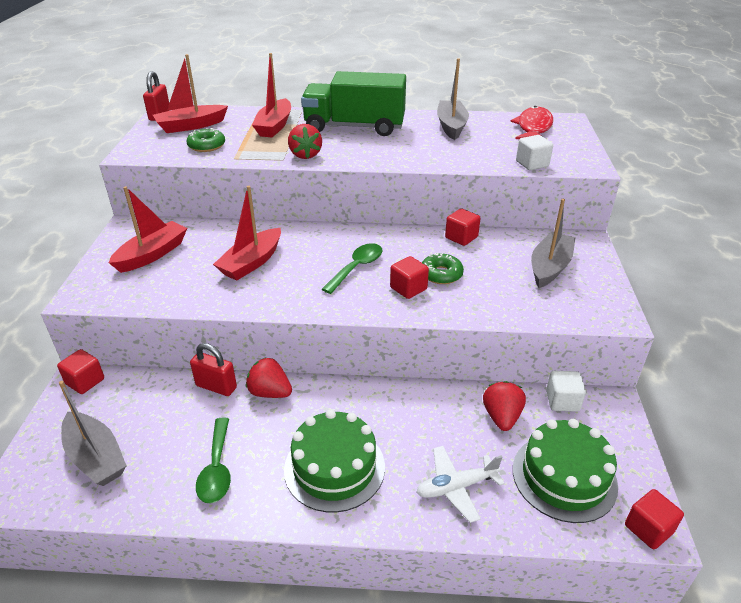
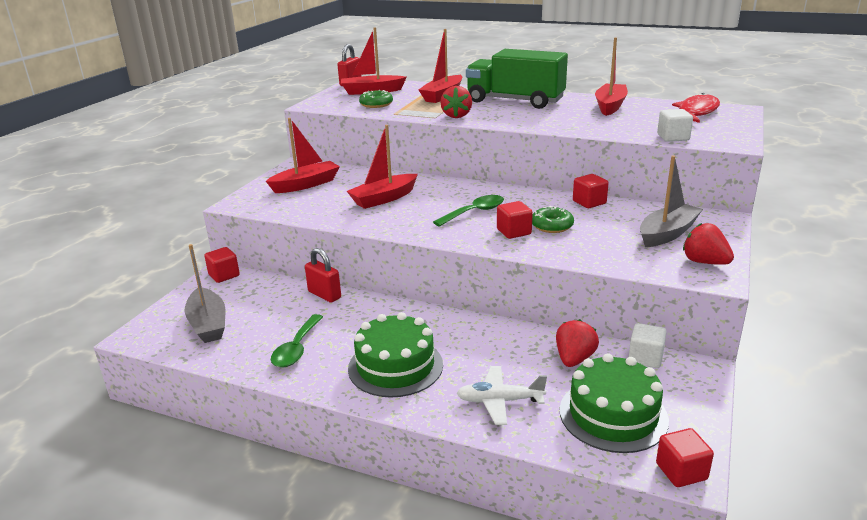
camera: 20 degrees right, 10 degrees down
(270, 392) = (367, 306): red strawberry -> red strawberry (704, 262)
(451, 126) = (610, 106): grey boat -> red boat

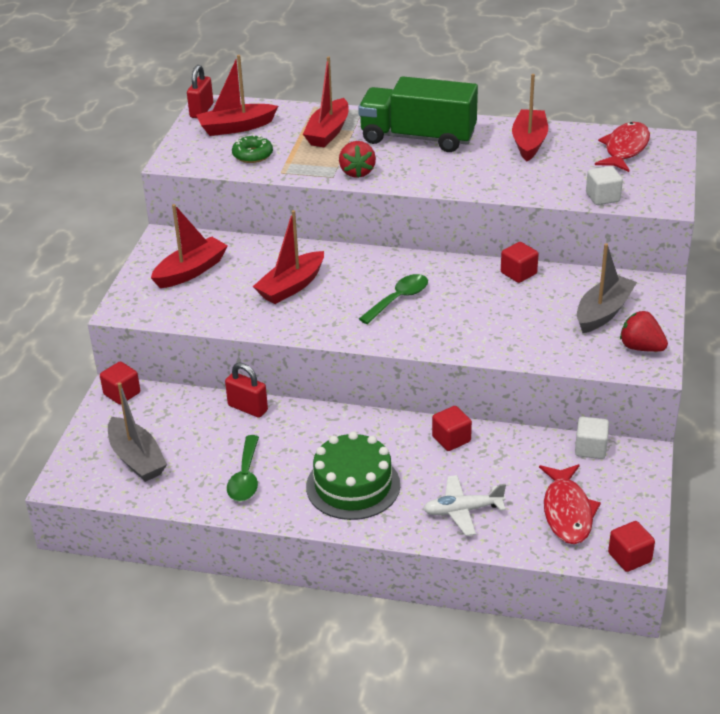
camera: 10 degrees left, 10 degrees up
(514, 232) = (447, 324): red cube -> red cube (451, 439)
(552, 226) = (485, 312): green donut -> none
(574, 359) = (524, 457): red strawberry -> none
(613, 415) = (567, 512): green cake -> red fish

